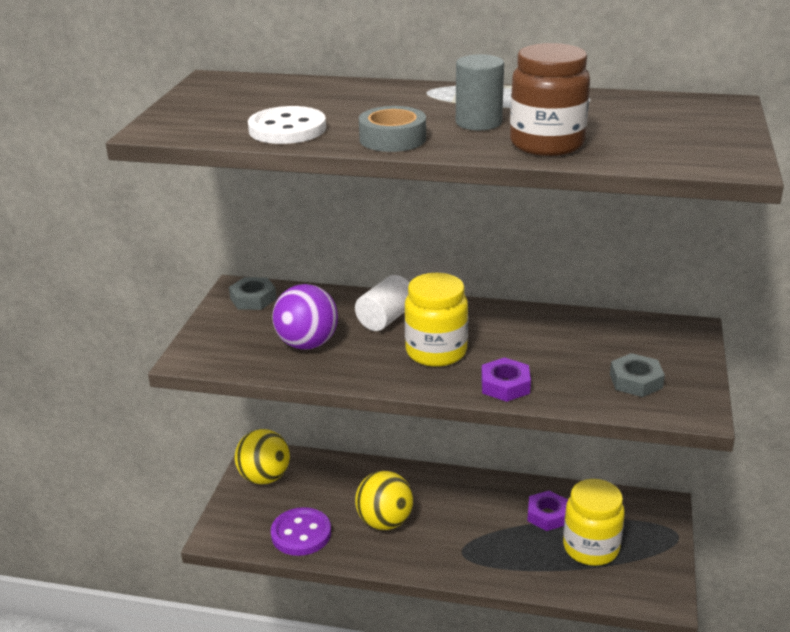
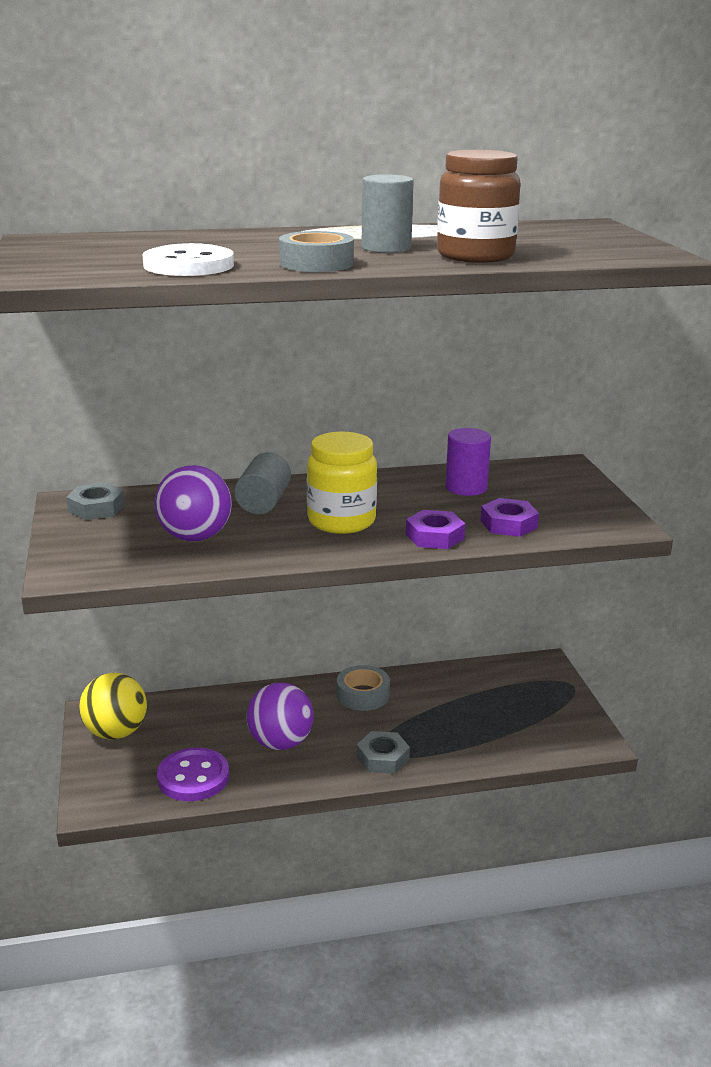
camera: 25 degrees left, 5 degrees down
(385, 319) = (264, 502): white cylinder -> grey cylinder
(385, 522) = (280, 743): yellow ball -> purple ball
(478, 494) = (363, 695): none -> grey tape
(547, 515) = (442, 697): purple nut -> purple nut (508, 524)
(573, 337) = (466, 487): none -> purple cylinder
(591, 548) = (501, 715): yellow jar -> none
(636, 381) = (552, 512): grey nut -> grey nut (382, 758)

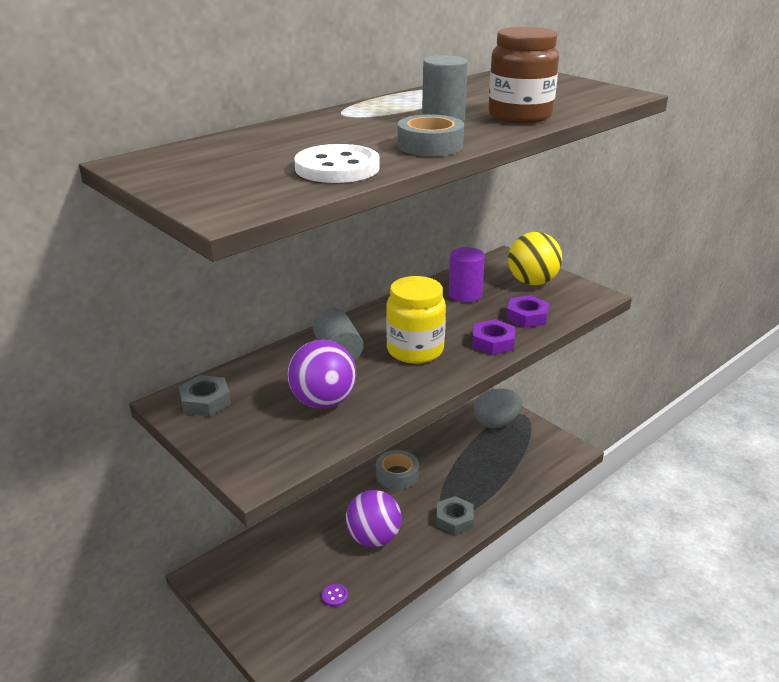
camera: 30 degrees left, 5 degrees up
(116, 732) = (237, 585): yellow ball -> yellow ball (532, 282)
(193, 777) = (335, 596): purple button -> purple button, size x0.43
(528, 683) = (496, 423): none -> grey egg

